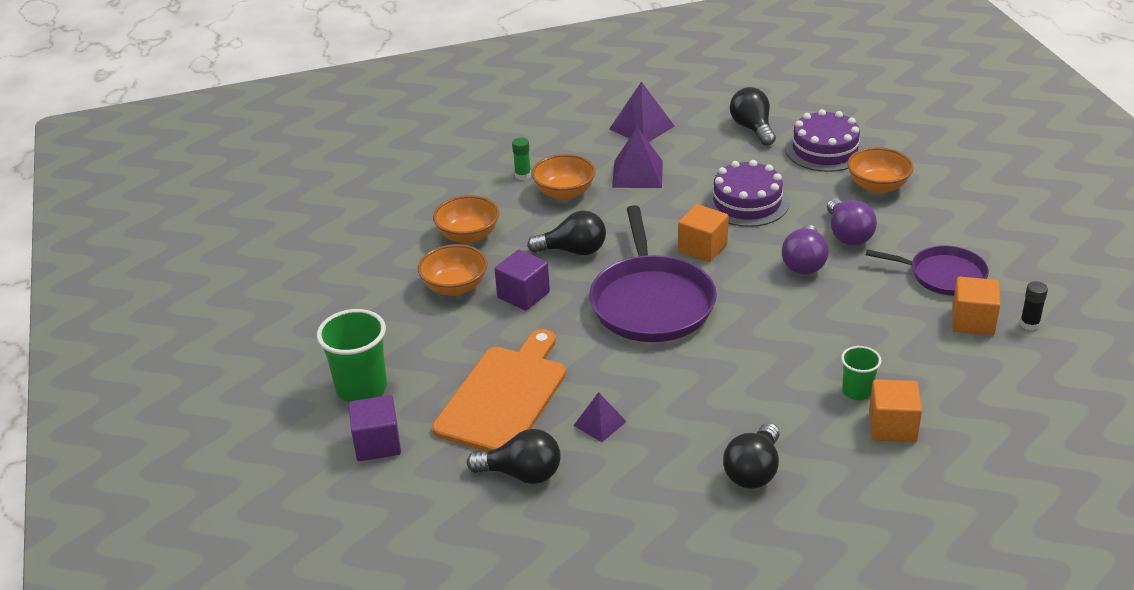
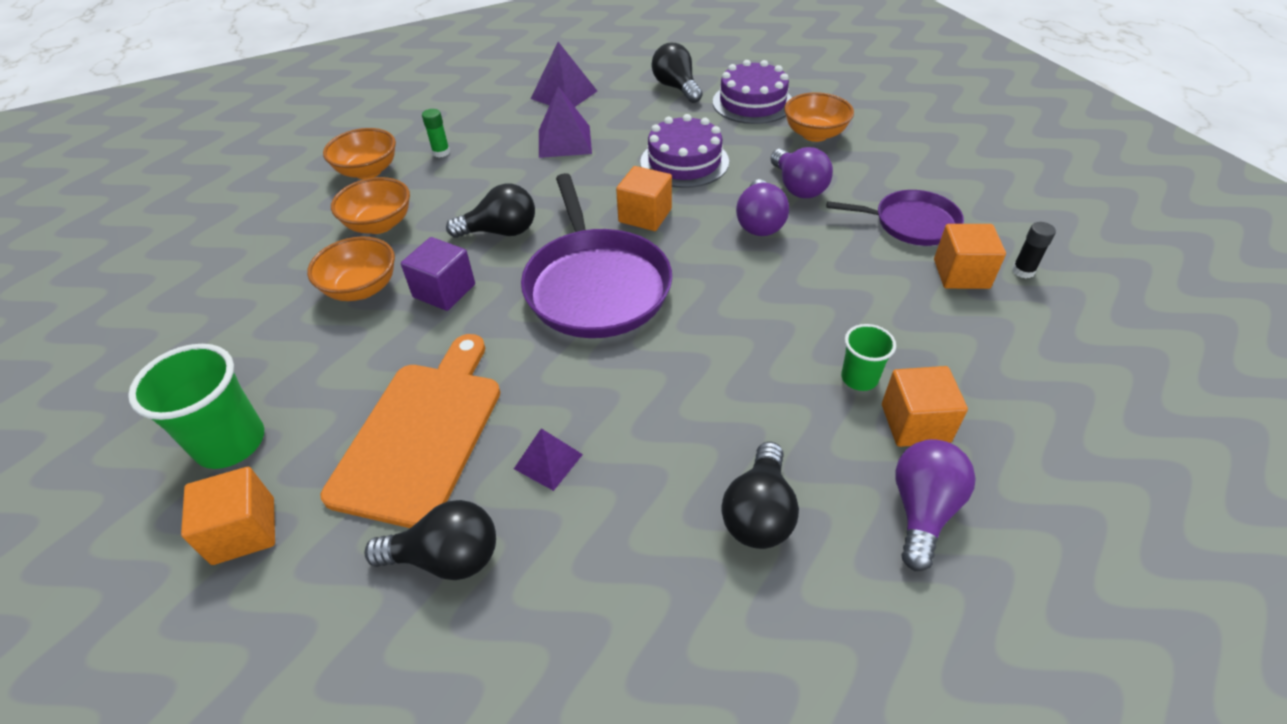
camera: 10 degrees left, 10 degrees up
(377, 444) = (244, 531): purple cube -> orange cube
(564, 192) = (487, 167): orange bowl -> orange bowl (368, 171)
(878, 482) = (922, 510): none -> purple light bulb

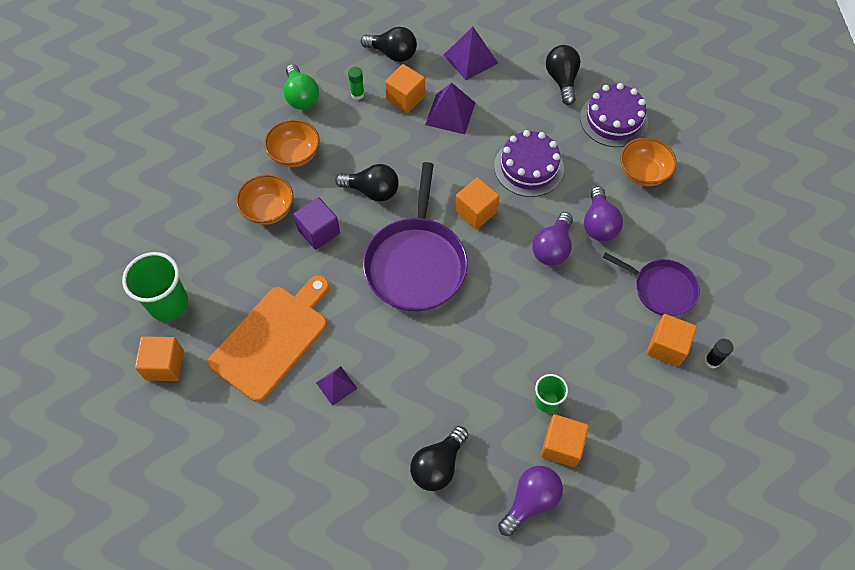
camera: 20 degrees right, 15 degrees up
(368, 171) = (301, 97): orange bowl -> green light bulb
(446, 558) = (262, 423): black light bulb -> black light bulb (392, 54)
(503, 141) = (405, 98): none -> orange cube

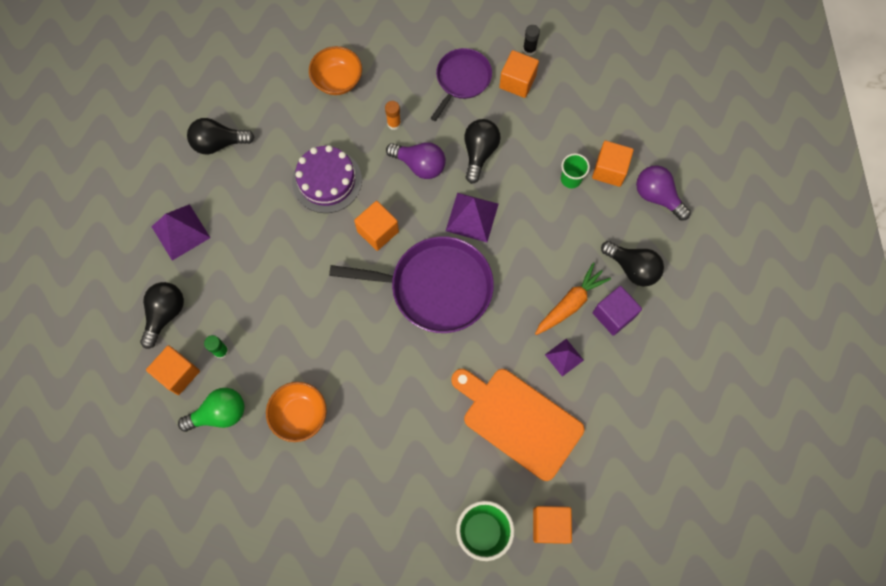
camera: 90 degrees left, 10 degrees up
(268, 210) = (371, 437): orange bowl -> none
(319, 231) = (398, 383): purple cube -> purple cube (613, 315)
(372, 191) = (350, 331): black light bulb -> black light bulb (479, 153)
(396, 394) = (570, 303): none -> orange carrot
(405, 98) = (230, 300): orange cube -> orange cube (178, 373)
(450, 113) = (254, 254): purple pyramid -> purple pyramid (472, 217)
(598, 224) = (394, 123): purple light bulb -> orange glue stick
(613, 119) = (272, 100): purple cake -> none

